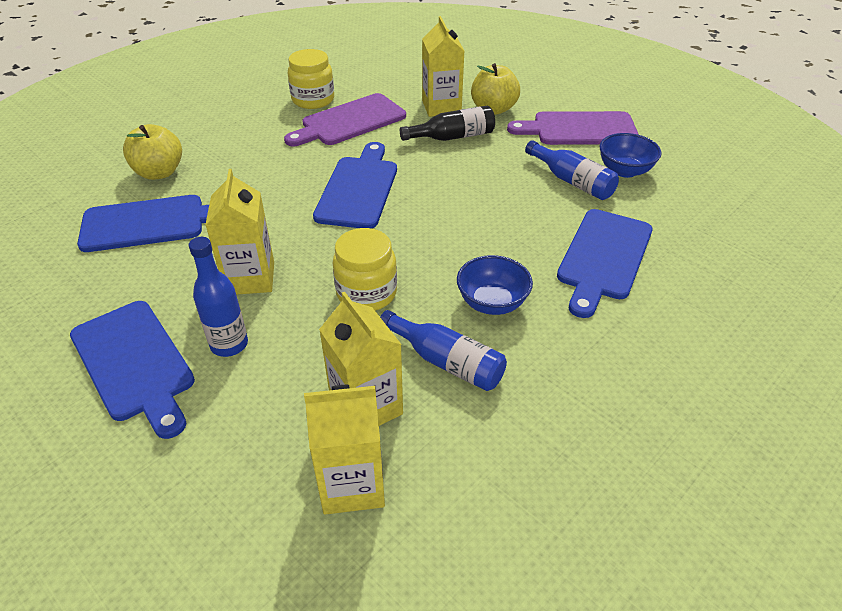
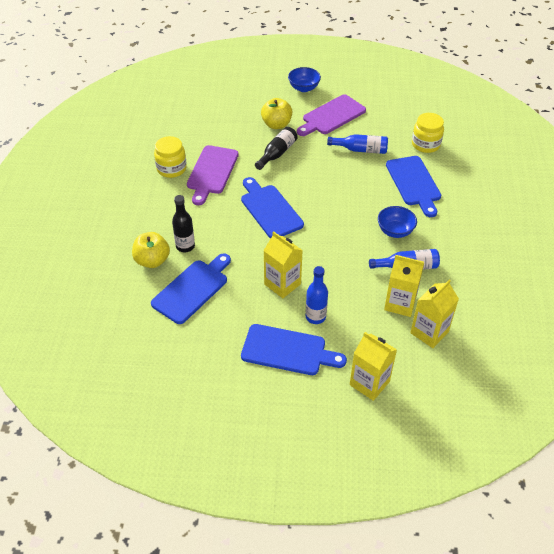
camera: 40 degrees left, 5 degrees up
(212, 177) = (185, 246): none -> black bottle
(366, 293) = (341, 258): yellow jar -> yellow jar (425, 144)
(441, 107) = (248, 137): yellow carton -> yellow carton (369, 383)
(624, 170) = (376, 131): blue bowl -> blue bowl (304, 88)

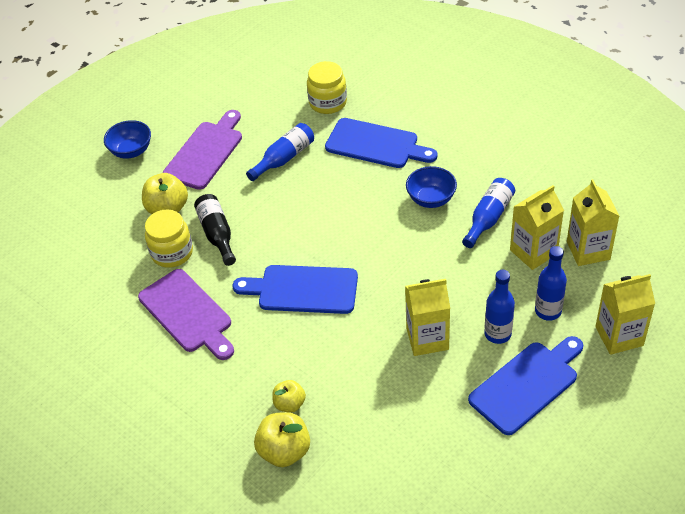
camera: 50 degrees left, 0 degrees up
(171, 169) = (141, 352): yellow jar -> yellow jar (172, 253)
(185, 246) = (290, 404): black bottle -> yellow apple
(192, 289) = (365, 431): blue cutting board -> none
(332, 116) = (205, 152): purple cutting board -> purple cutting board turned 150 degrees counterclockwise
(357, 334) = (548, 311): none -> blue bottle

